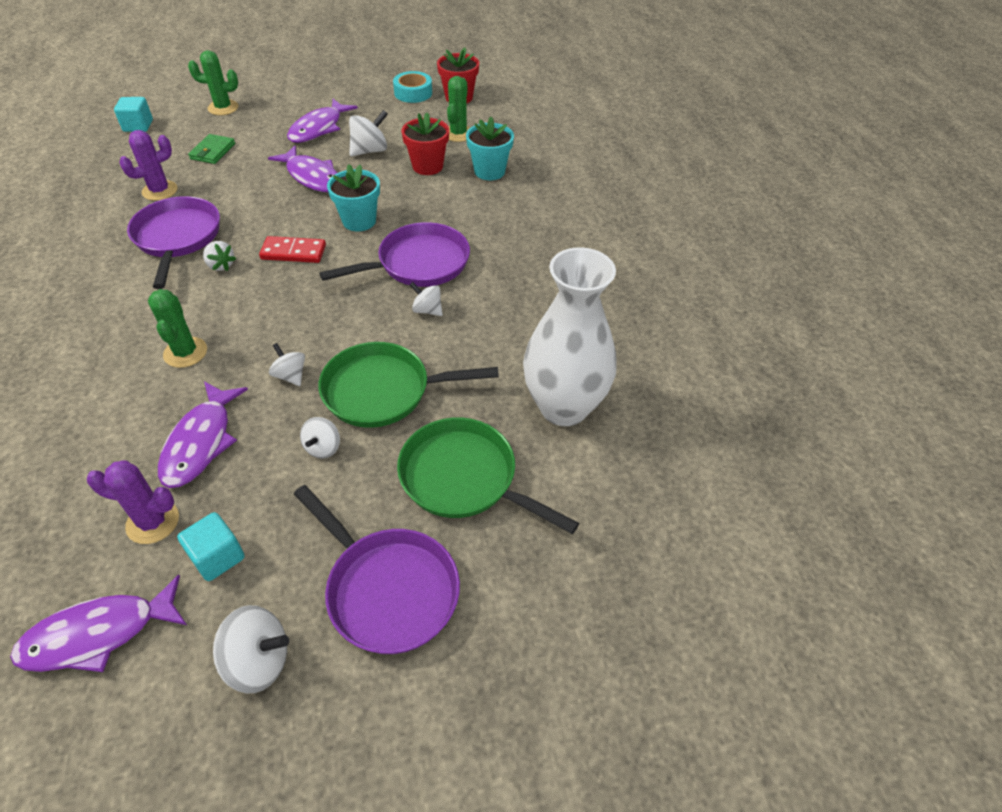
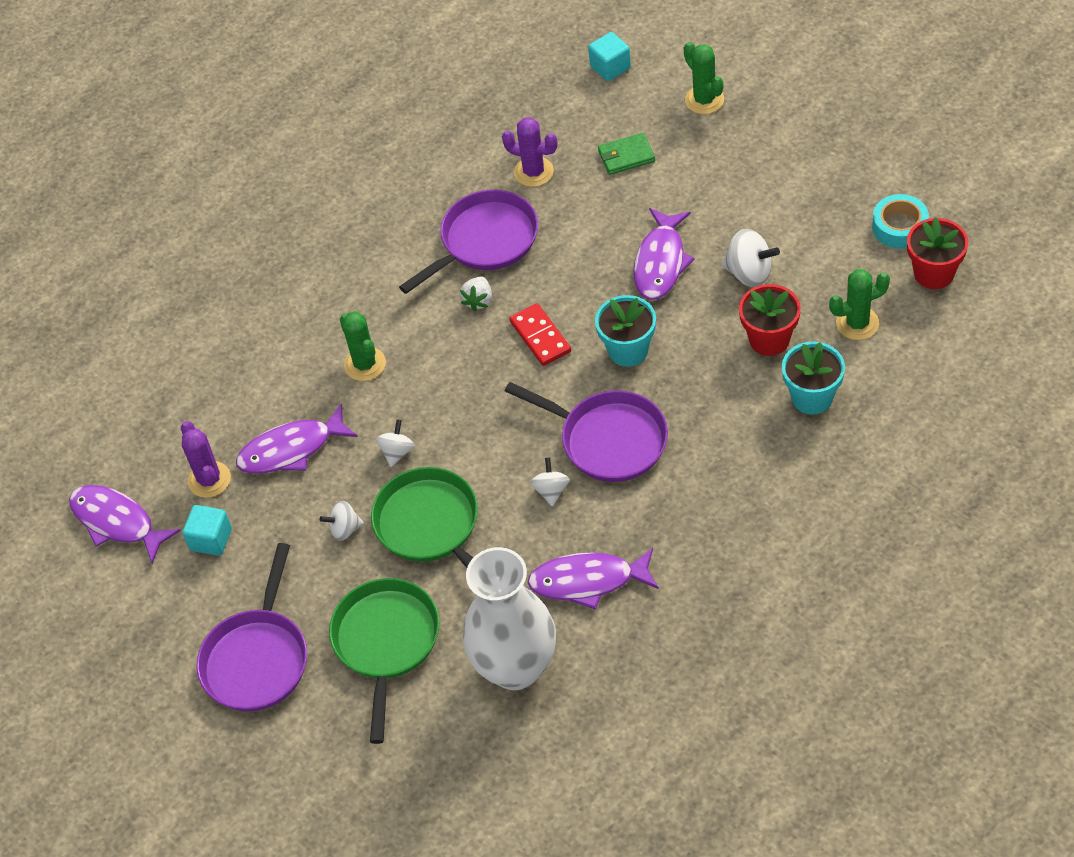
camera: 65 degrees right, 5 degrees up
(185, 352) = (365, 364): green cactus -> green cactus turned 75 degrees counterclockwise
(258, 661) = (158, 623): white spinning top -> none
(319, 128) = (747, 202): purple fish -> purple fish (588, 581)

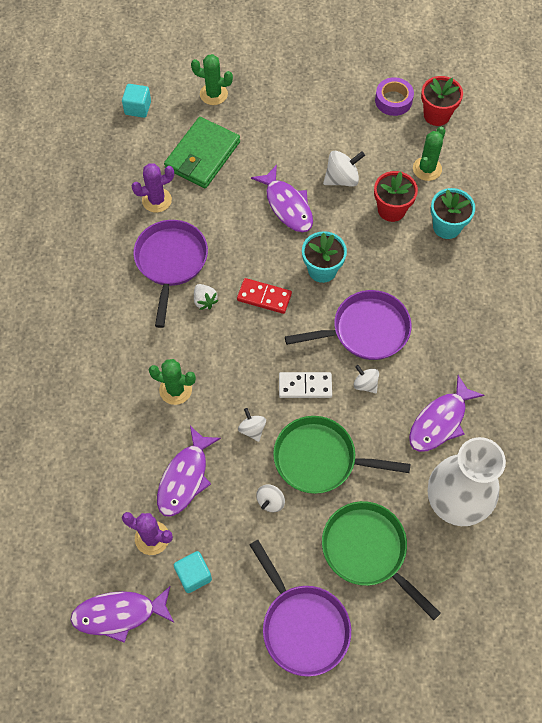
camera: 50 degrees left, 10 degrees up
(489, 449) = (305, 386): none -> white domino
(626, 156) = (202, 155): green wallet -> green wallet, size x1.87
(899, 227) = (393, 100): turquoise tape -> purple tape

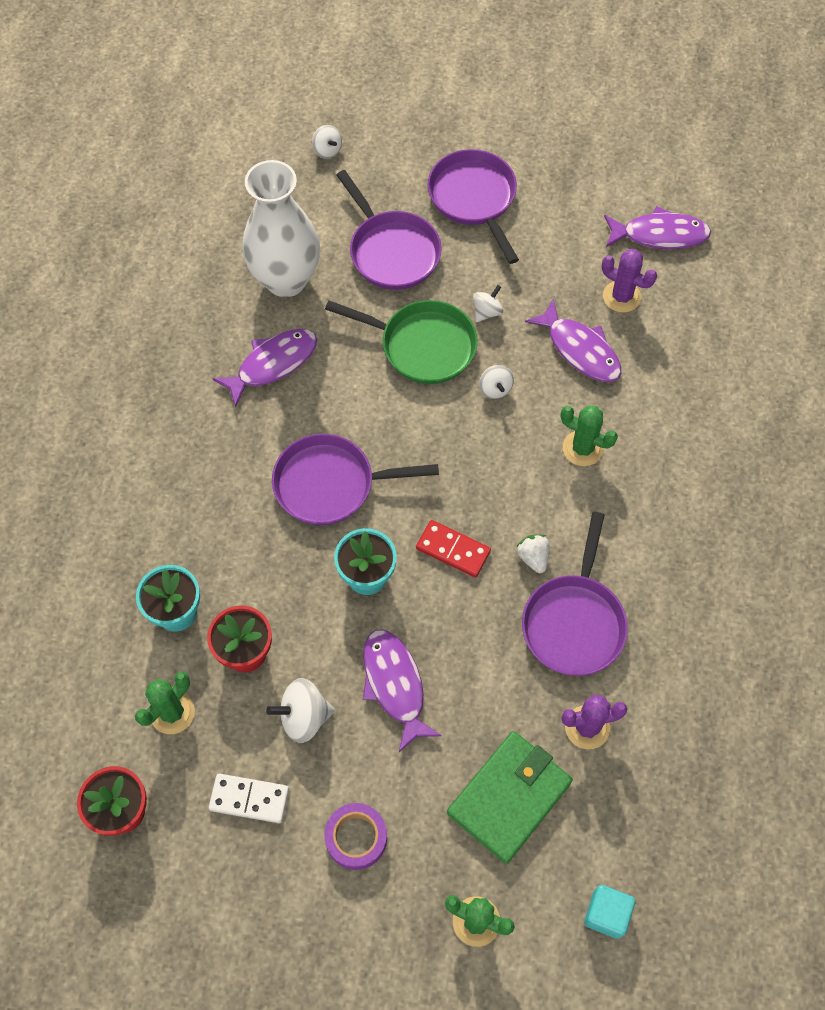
camera: 170 degrees left, 0 degrees up
(185, 478) = (580, 350): purple fish -> purple fish turned 105 degrees clockwise
(193, 575) = (579, 257): turquoise cube -> none
(305, 386) = (423, 428): white domino -> white domino (249, 799)
(365, 384) = (349, 419): white spinning top -> white spinning top (327, 150)
(368, 551) = (391, 251): green pan -> purple pan
(393, 100) = (182, 853): purple tape -> purple tape (356, 838)

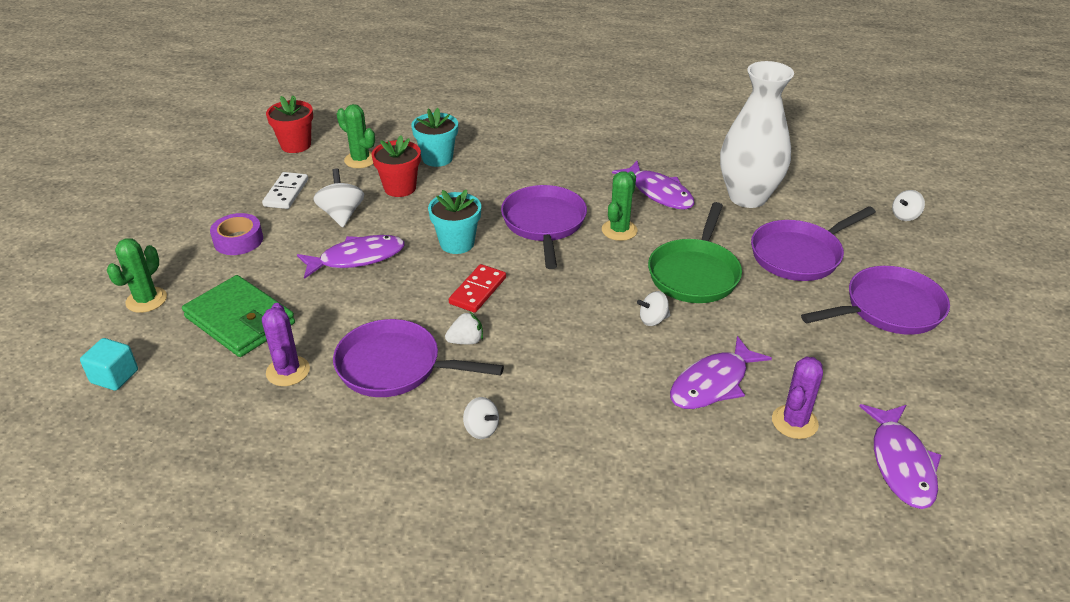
camera: 90 degrees right, 25 degrees down
(487, 312) = (745, 315): white spinning top -> white spinning top (481, 429)
(582, 448) = (589, 380): green cactus -> green cactus (619, 230)

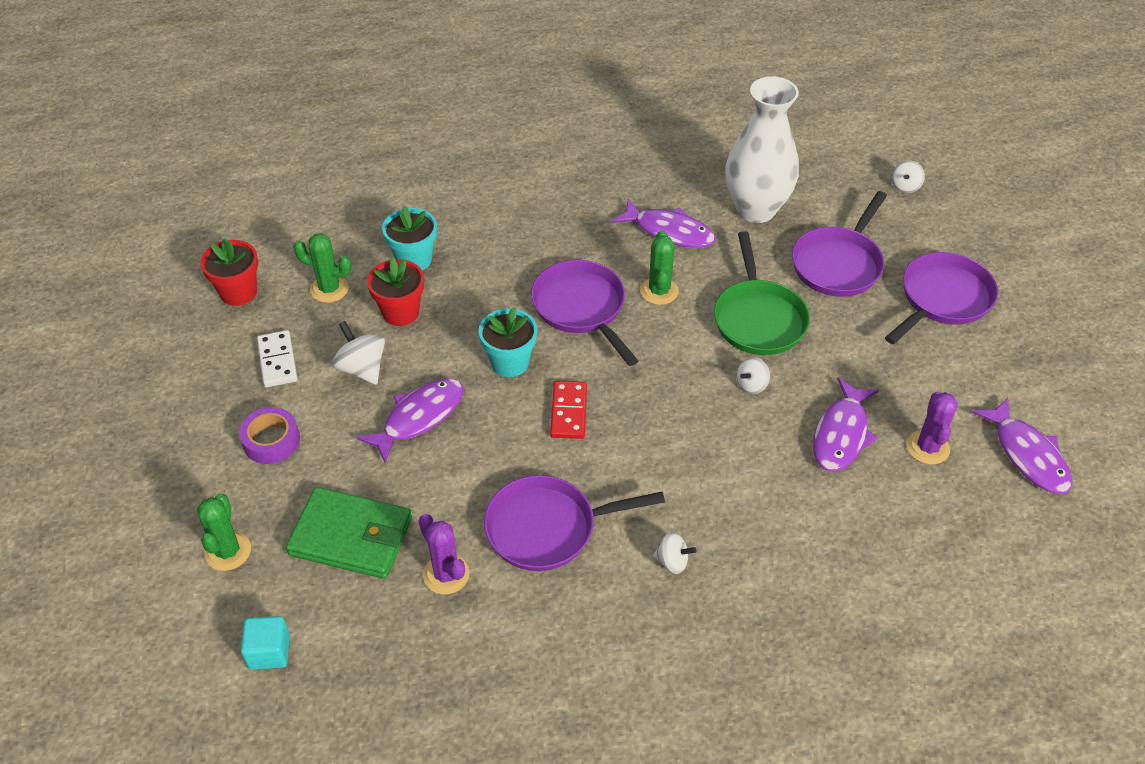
camera: 25 degrees left, 10 degrees up
(466, 341) = (596, 473): white strawberry -> none

